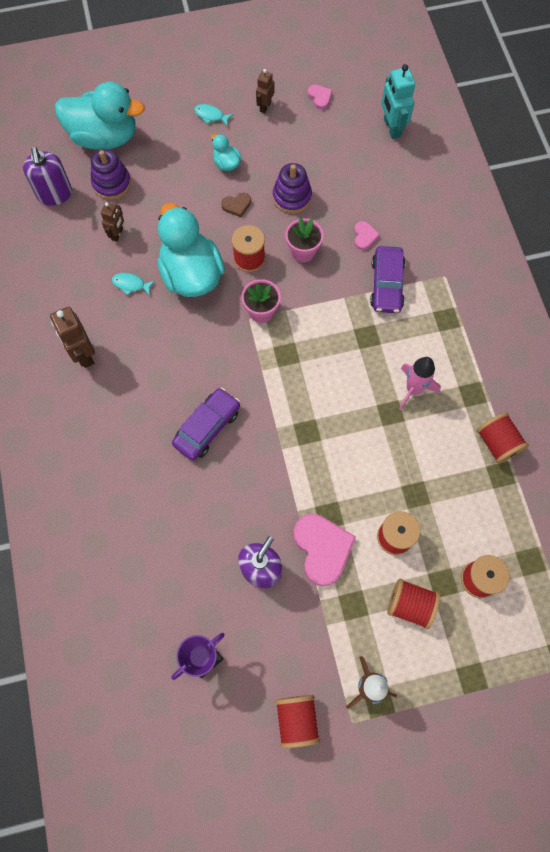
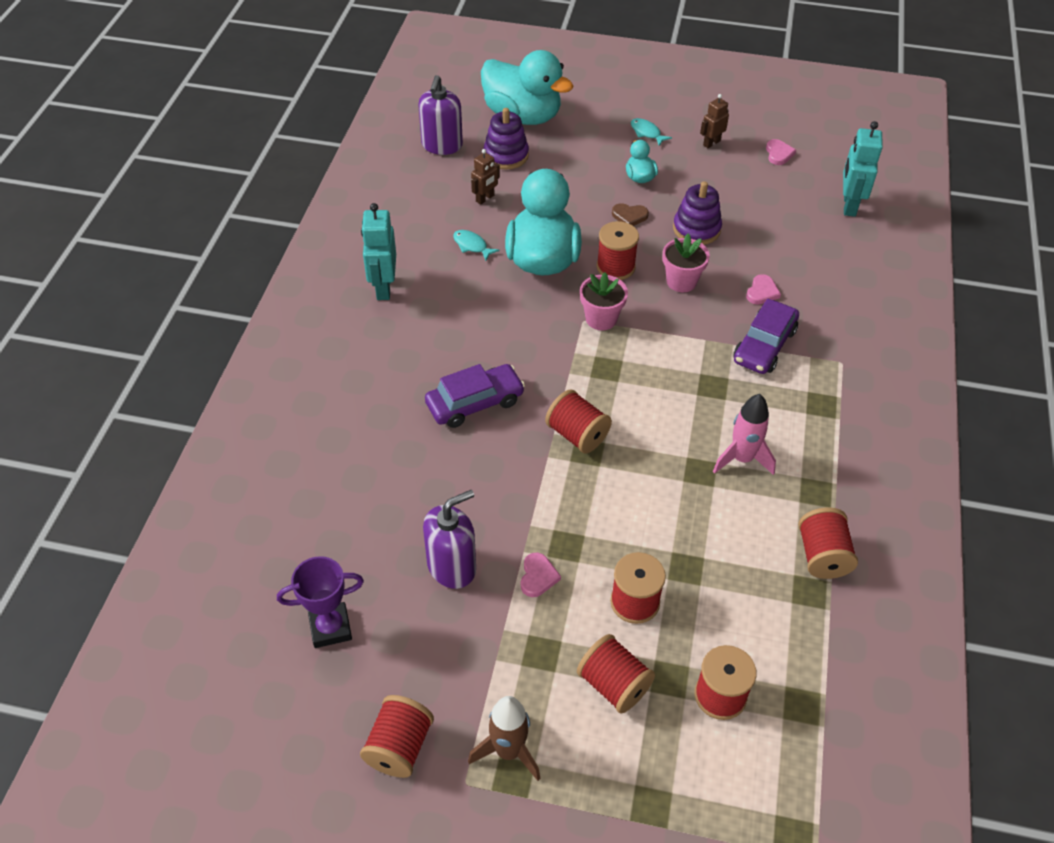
camera: 25 degrees right, 20 degrees down
(83, 354) = (383, 287): brown robot -> turquoise robot
(293, 421) = (577, 435): none -> red spool
(322, 548) = (538, 576): pink heart -> pink heart, size x0.49

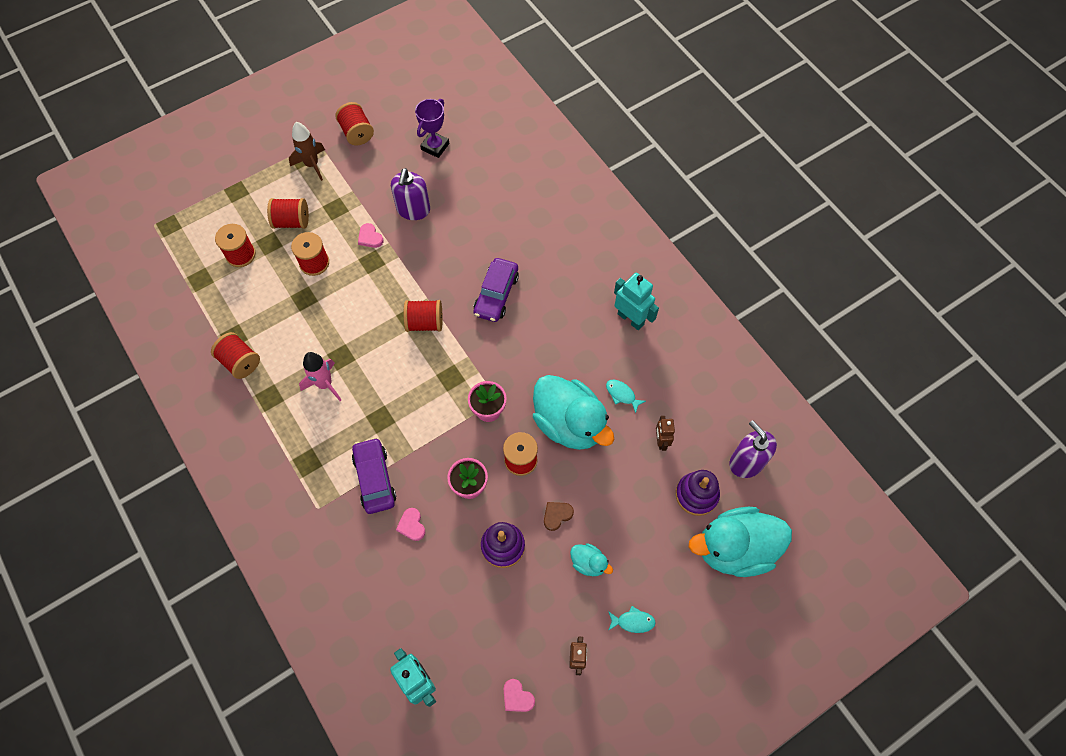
camera: 135 degrees right, 15 degrees up
(472, 246) = (622, 394): turquoise fish -> turquoise fish turned 135 degrees counterclockwise

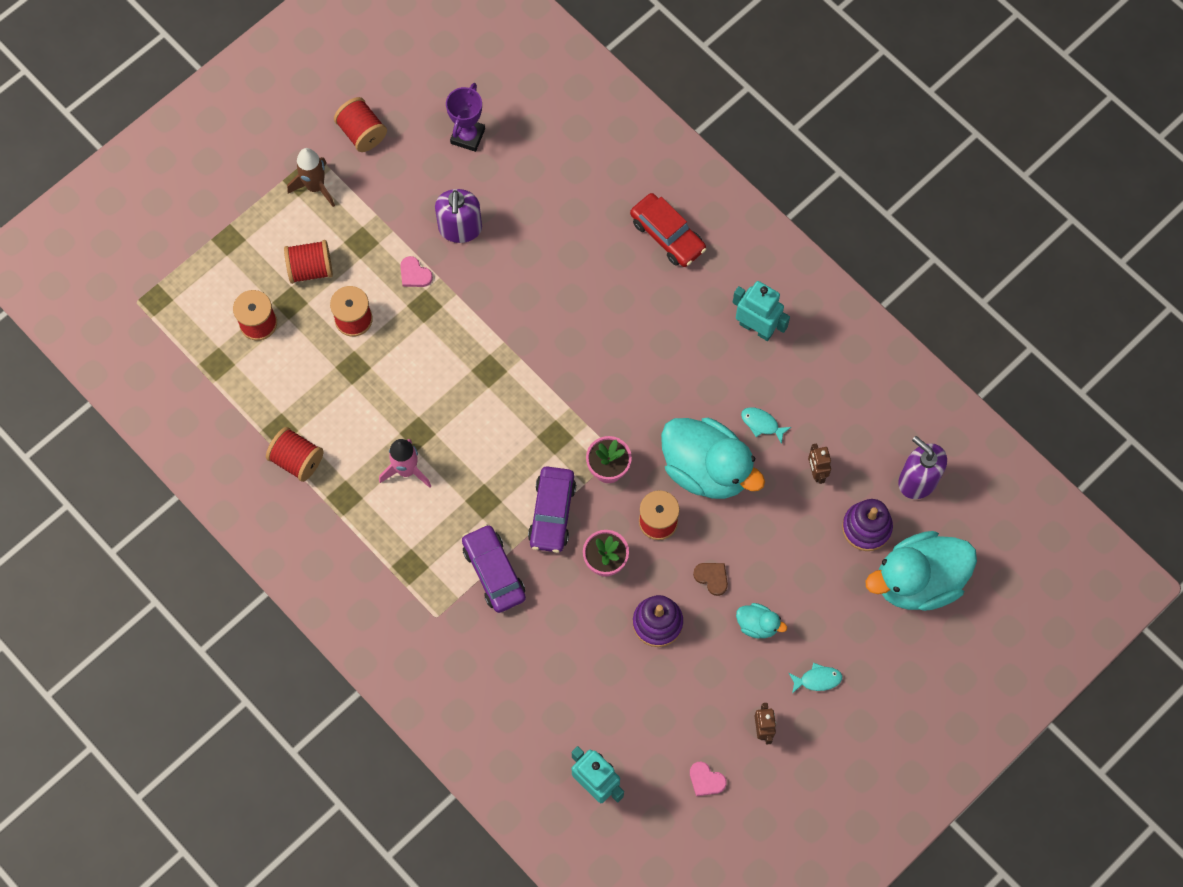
camera: 10 degrees left, 5 degrees up
(411, 525) = (549, 617): pink heart -> none
(425, 323) = (508, 374): red spool -> none
(496, 294) = (587, 324): purple car -> purple car (552, 513)
(557, 515) = (712, 578): brown heart -> brown heart turned 90 degrees clockwise
(573, 239) = (667, 235): none -> red car

